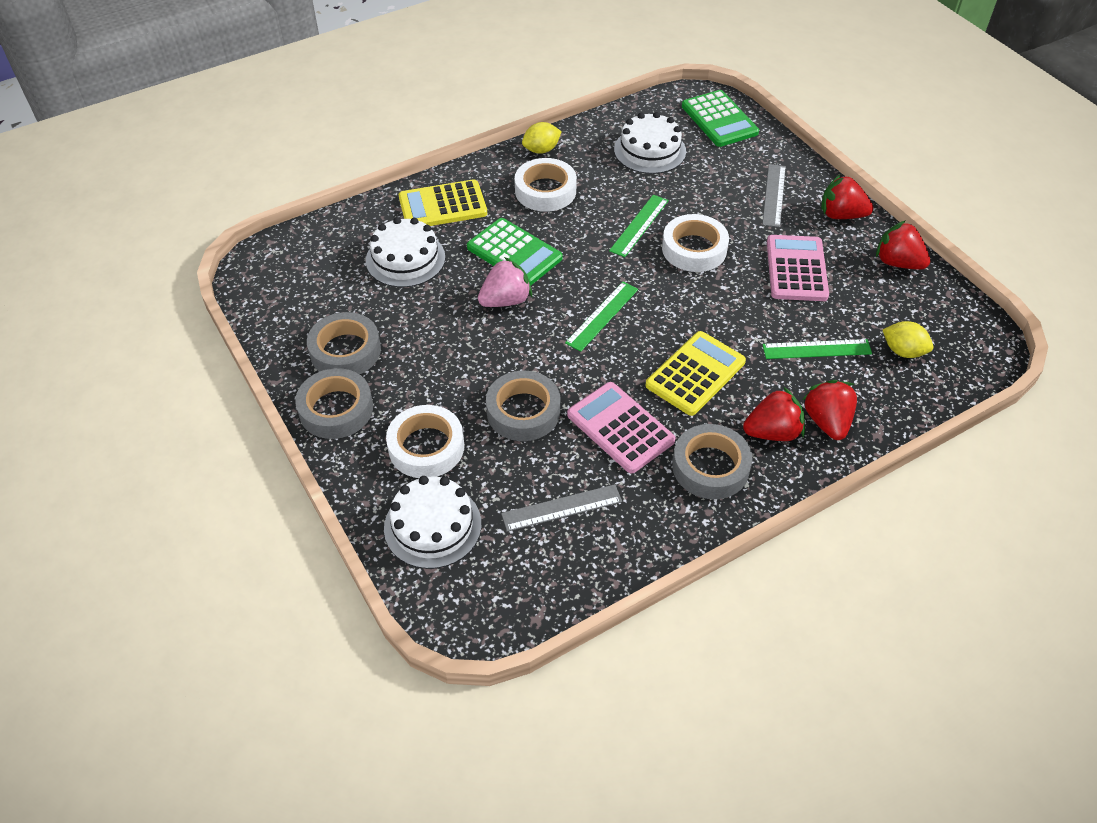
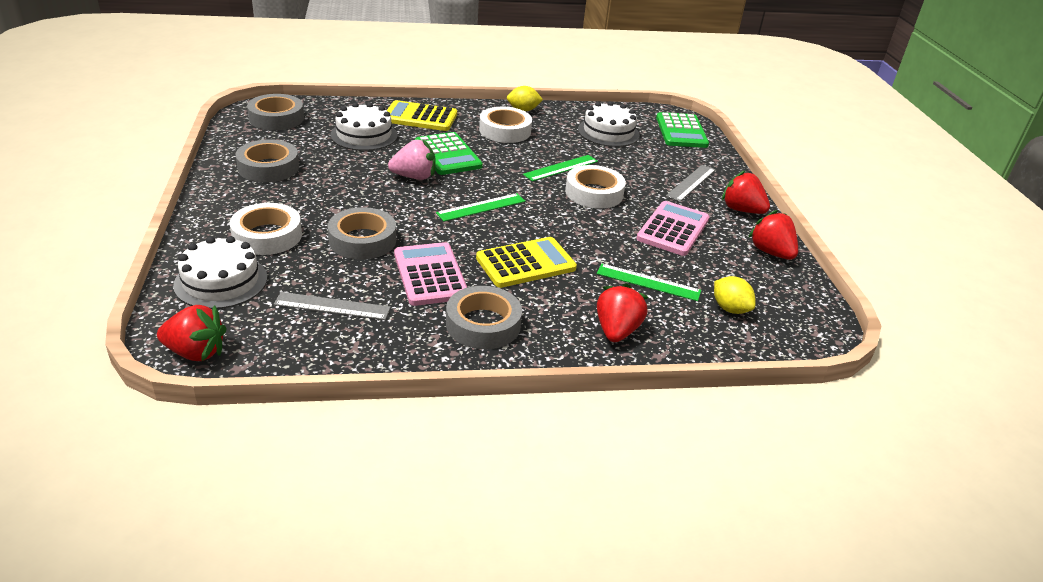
camera: 20 degrees right, 15 degrees down
(336, 409) = (226, 194): grey tape -> grey tape (276, 118)
(772, 432) = (560, 321): red strawberry -> red strawberry (196, 352)

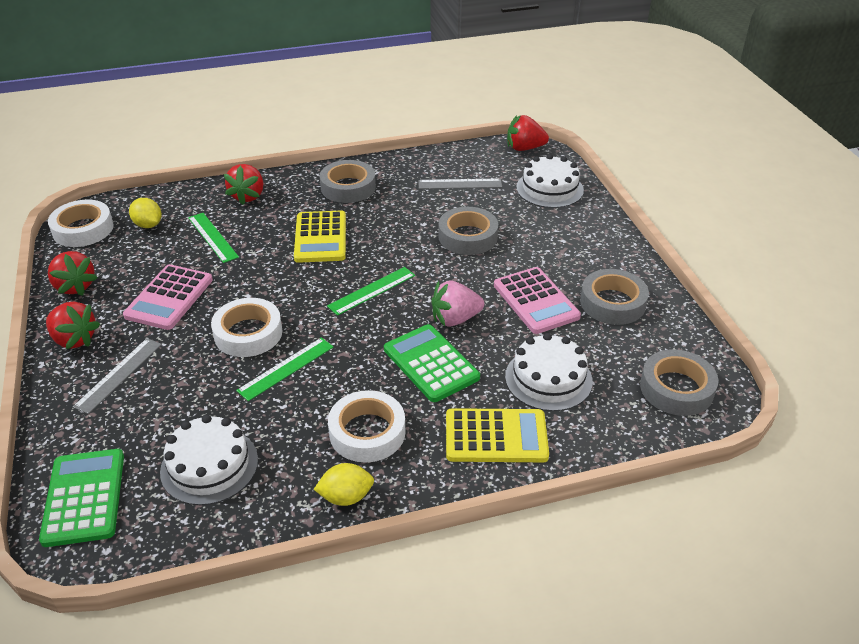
camera: 175 degrees right, 5 degrees up
(267, 236) = (548, 228): white tape -> white tape (83, 229)
(430, 275) = (398, 216): pink calculator -> pink calculator (536, 301)
(526, 263) = (320, 237): yellow calculator -> yellow calculator turned 60 degrees counterclockwise
(648, 282) = (212, 237): green ruler -> green ruler turned 45 degrees clockwise

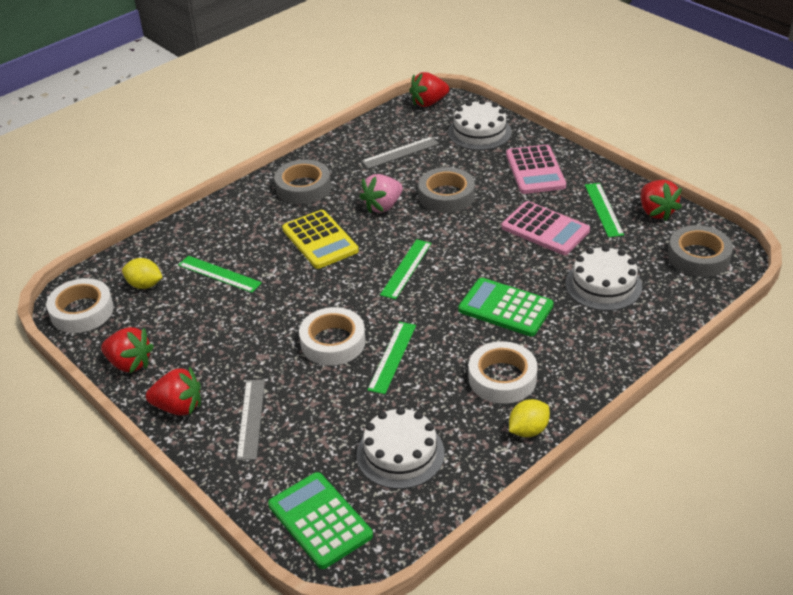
camera: 25 degrees left, 0 degrees up
(169, 298) = (231, 340): pink calculator -> pink calculator (535, 170)
(248, 196) = (216, 226): red strawberry -> red strawberry (656, 212)
(455, 319) = (494, 266): pink strawberry -> pink strawberry (383, 206)
(496, 436) = (600, 342): yellow calculator -> none
(612, 303) = (604, 209): grey tape -> green ruler

